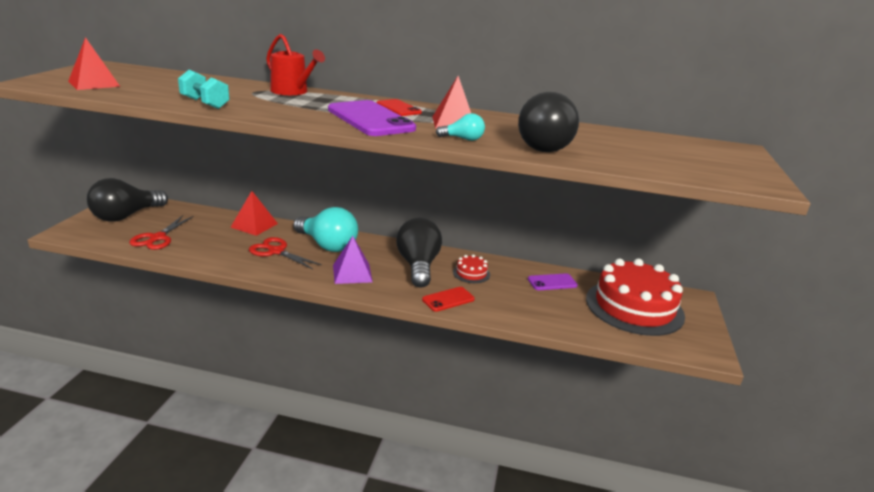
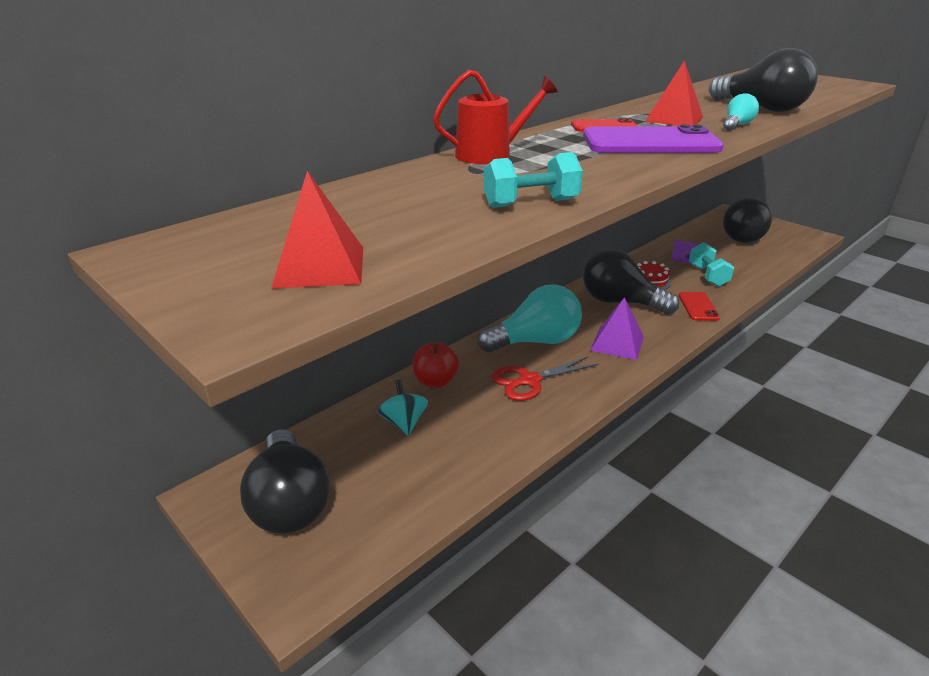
camera: 55 degrees left, 5 degrees up
(157, 238) = (411, 478): red scissors -> none
(206, 226) = (404, 423): none -> turquoise spinning top
(254, 225) = (435, 381): red pyramid -> red apple
(515, 298) = (708, 276): none -> turquoise dumbbell
(634, 307) = (739, 236): red cake -> black light bulb

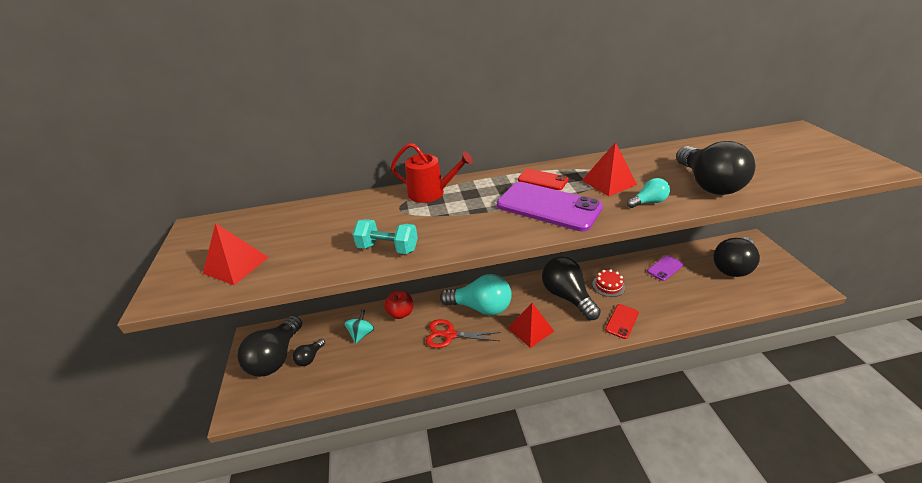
camera: 35 degrees right, 5 degrees up
(352, 479) = (310, 358): none -> black light bulb
(617, 343) = (530, 329): purple pyramid -> red pyramid
(708, 276) = (660, 296): turquoise dumbbell -> none

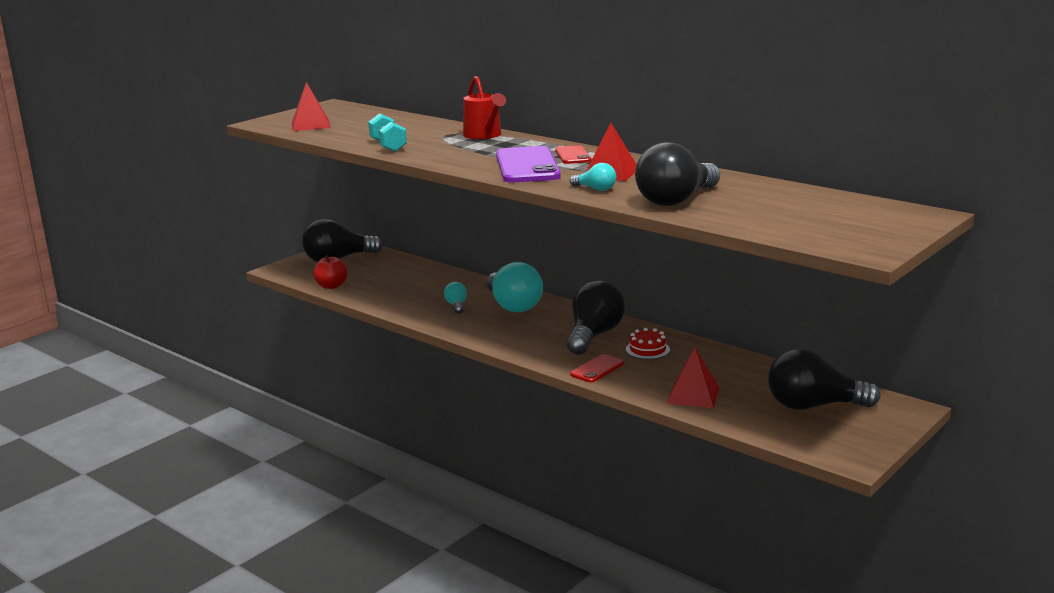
camera: 50 degrees right, 15 degrees down
(310, 358) = (354, 270): black light bulb -> none
(361, 334) = (406, 275): turquoise spinning top -> none
(401, 313) = (453, 279): red apple -> red apple (331, 286)
(449, 335) = (456, 306): red scissors -> turquoise light bulb
(530, 329) = (517, 334): red pyramid -> red pyramid (693, 395)
(622, 321) = (597, 369): red phone -> red phone turned 45 degrees counterclockwise
(665, 268) = (736, 370): purple phone -> none

